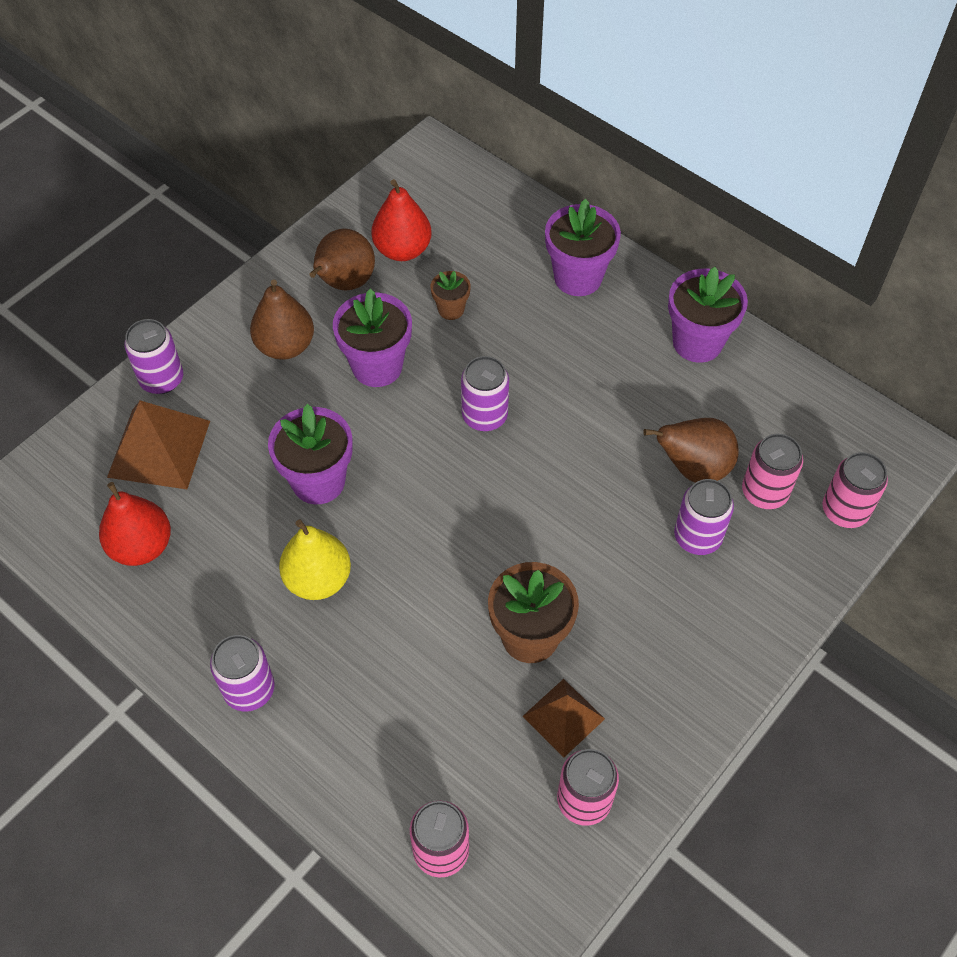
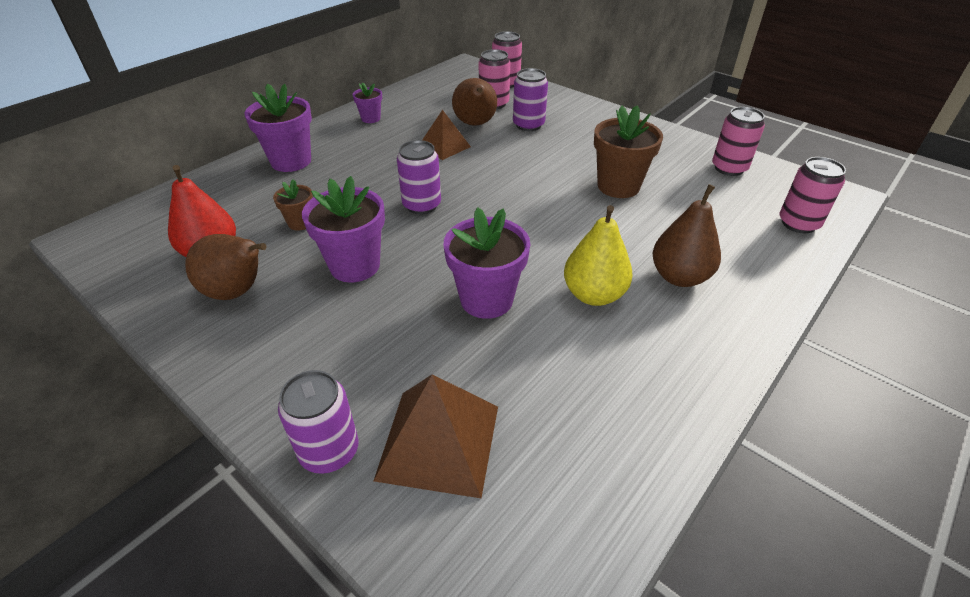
camera: 90 degrees left, 15 degrees down
(142, 546) = (579, 443): red pear -> none
(249, 689) = (719, 335): purple can -> none
(285, 346) = (309, 333): brown pear -> brown pear (679, 277)
(563, 717) = (675, 174): brown pyramid -> brown pyramid (444, 146)
(697, 342) = (371, 118): purple flower pot -> purple flower pot, size x0.53

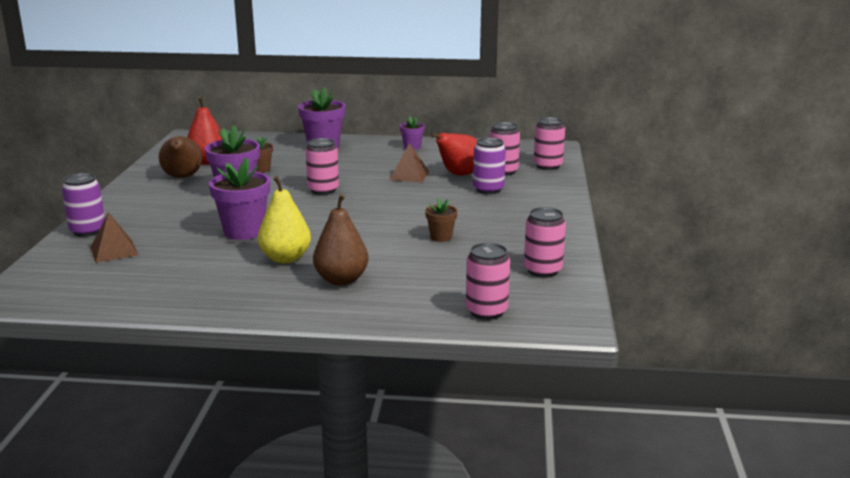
camera: 55 degrees right, 20 degrees down
(422, 205) = (323, 190): purple can -> pink can
(439, 441) = (114, 251): brown pyramid -> brown pyramid, size x0.63
(475, 124) = (458, 175): brown pear -> red pear
(618, 186) = (441, 237): brown flower pot -> brown flower pot, size x0.53

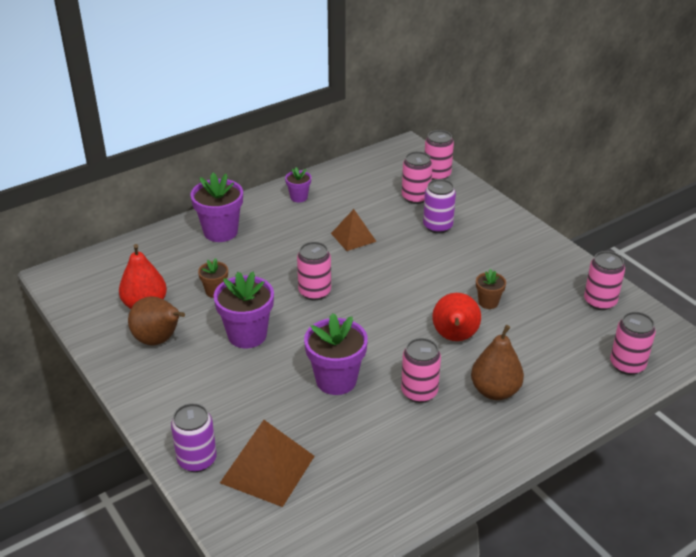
camera: 40 degrees left, 15 degrees up
(114, 251) = (267, 469): brown pyramid -> brown pyramid, size x1.58
(285, 258) = (419, 392): yellow pear -> pink can
(458, 175) = (389, 218): red pear -> red pear (454, 337)

